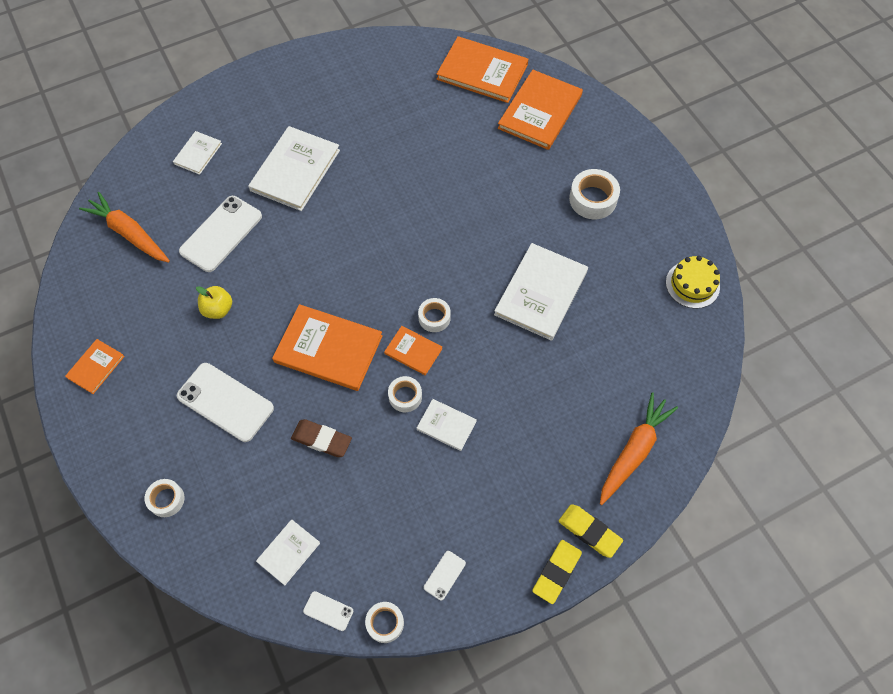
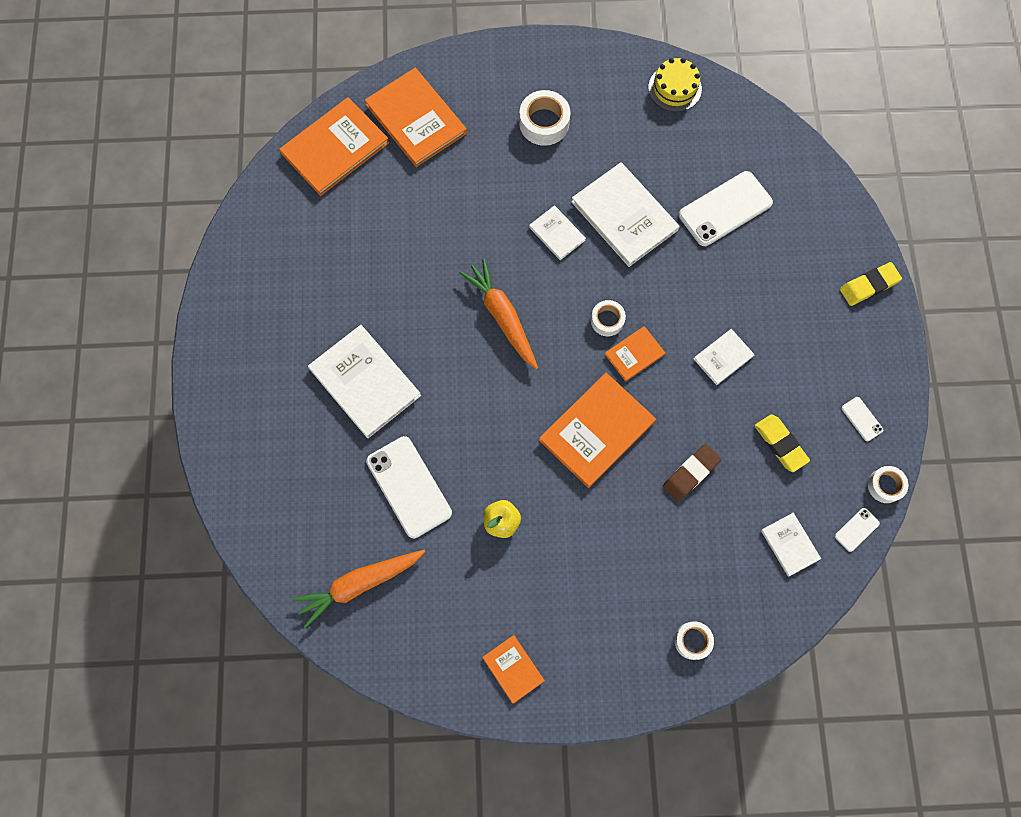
camera: 65 degrees left, 10 degrees up
(198, 154) = (288, 476): white book -> white book (557, 234)
(225, 402) = (612, 550): white phone -> white phone (725, 209)
(405, 396) = (678, 381): white tape -> none
(556, 572) = (893, 328): yellow eraser -> yellow eraser (780, 444)
(634, 451) = (812, 216): orange carrot -> orange carrot (502, 316)

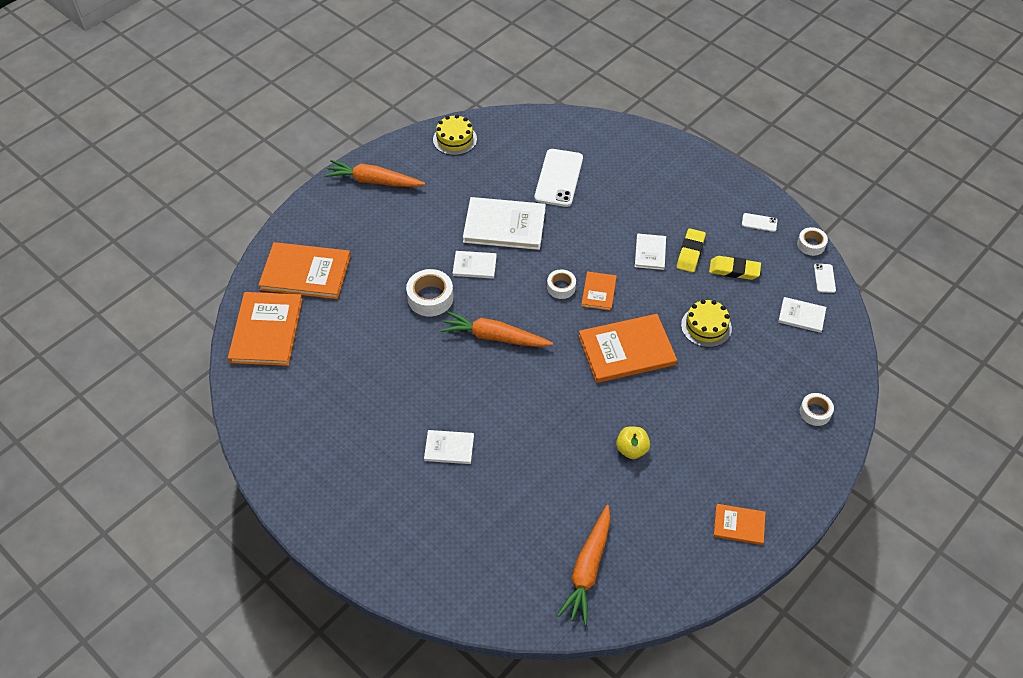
camera: 45 degrees left, 20 degrees down
(365, 382) = (449, 448): white book -> white book, size x0.52
(409, 487) = (551, 482): white phone -> none
(544, 123) = (395, 214): white tape -> white tape (430, 298)
(560, 74) = (374, 181): none -> orange carrot
(597, 431) = (626, 350): orange book -> orange book turned 75 degrees clockwise
(690, 473) = (706, 326): brown eraser -> yellow cake
(868, 285) = (682, 156): yellow eraser -> yellow eraser (690, 253)

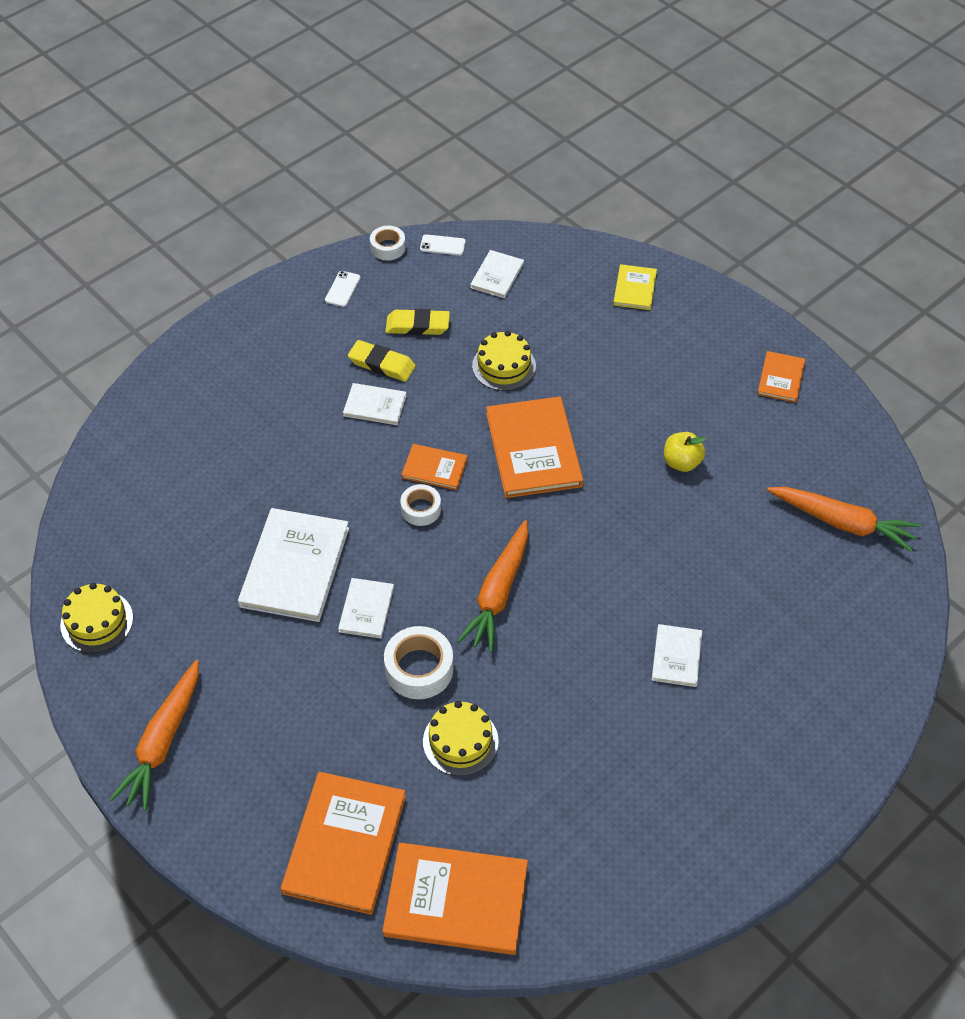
camera: 85 degrees left, 0 degrees up
(377, 324) = (460, 741): none -> yellow cake
(559, 178) = (214, 493): white phone -> none
(734, 270) = (417, 326): yellow eraser -> yellow eraser turned 75 degrees clockwise
(815, 412) = (634, 289): white tape -> yellow book

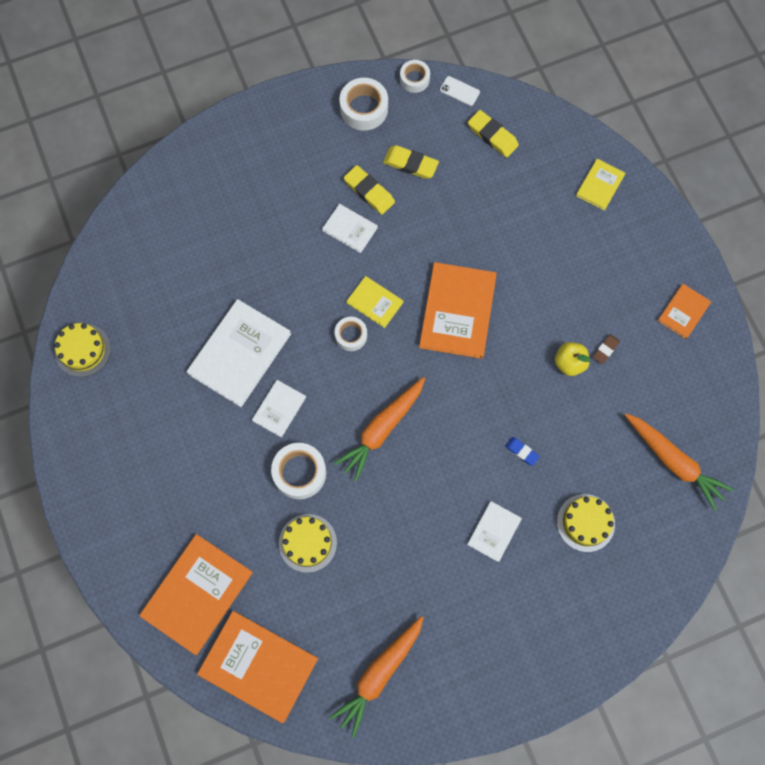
camera: 20 degrees right, 20 degrees up
(163, 741) = (98, 466): orange carrot -> orange carrot (379, 674)
(342, 289) = (364, 109): white phone -> white tape
(434, 468) = (375, 302): orange book -> yellow book
(497, 276) = (492, 136): white book -> yellow eraser
(504, 366) = (464, 225): yellow cake -> yellow cake (585, 522)
(670, 565) = (521, 451): none -> blue eraser
(715, 438) = (605, 349): none -> brown eraser

